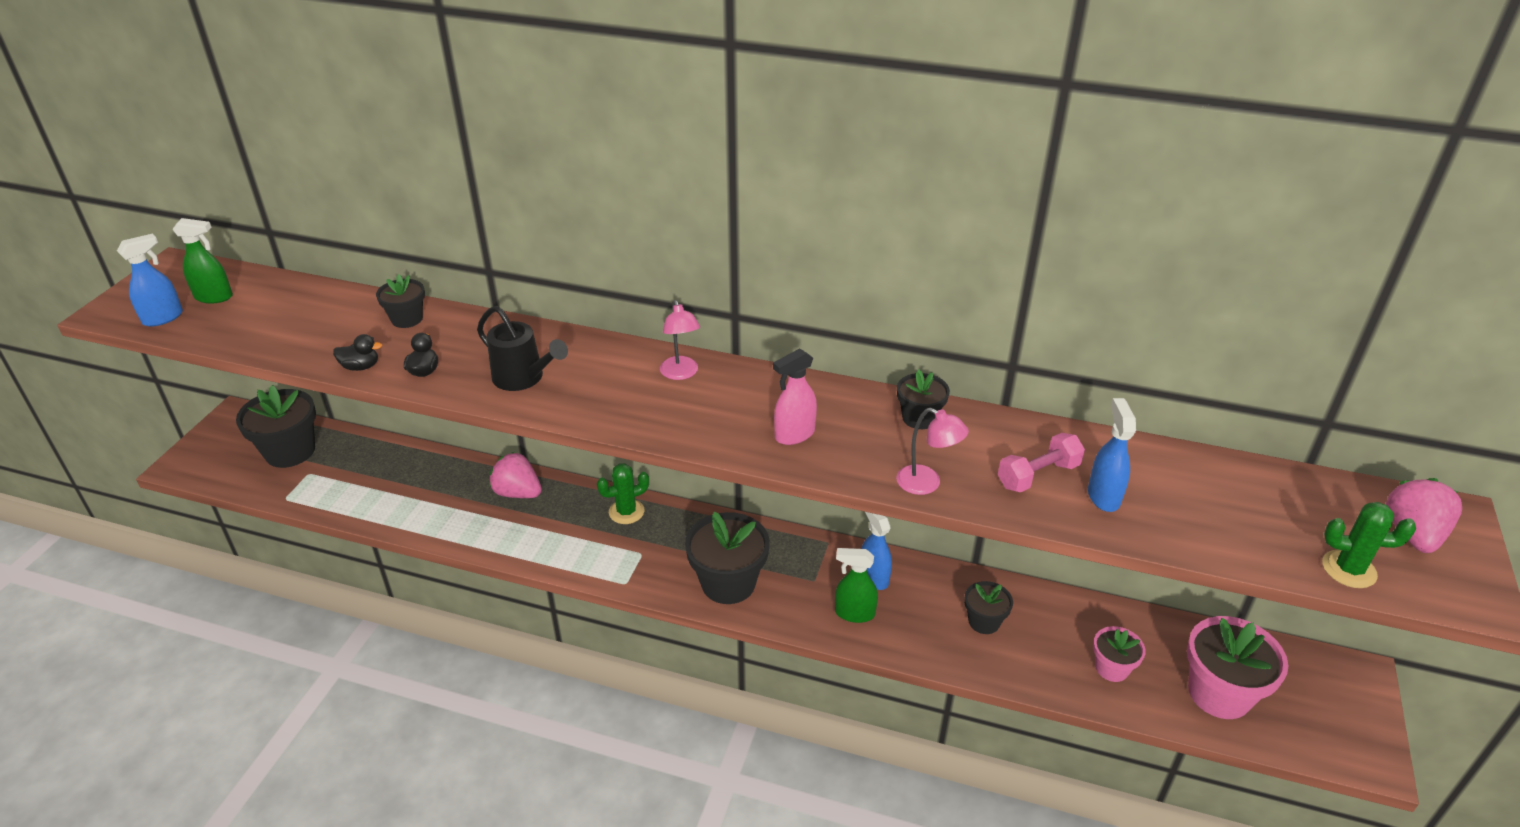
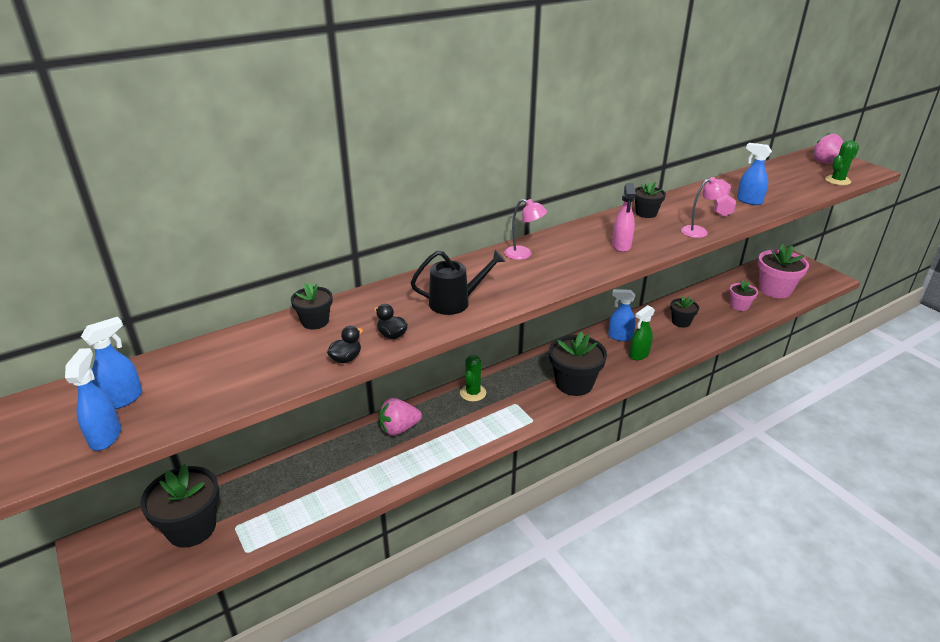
camera: 50 degrees left, 5 degrees down
(214, 297) = (123, 399): green spray bottle -> blue spray bottle

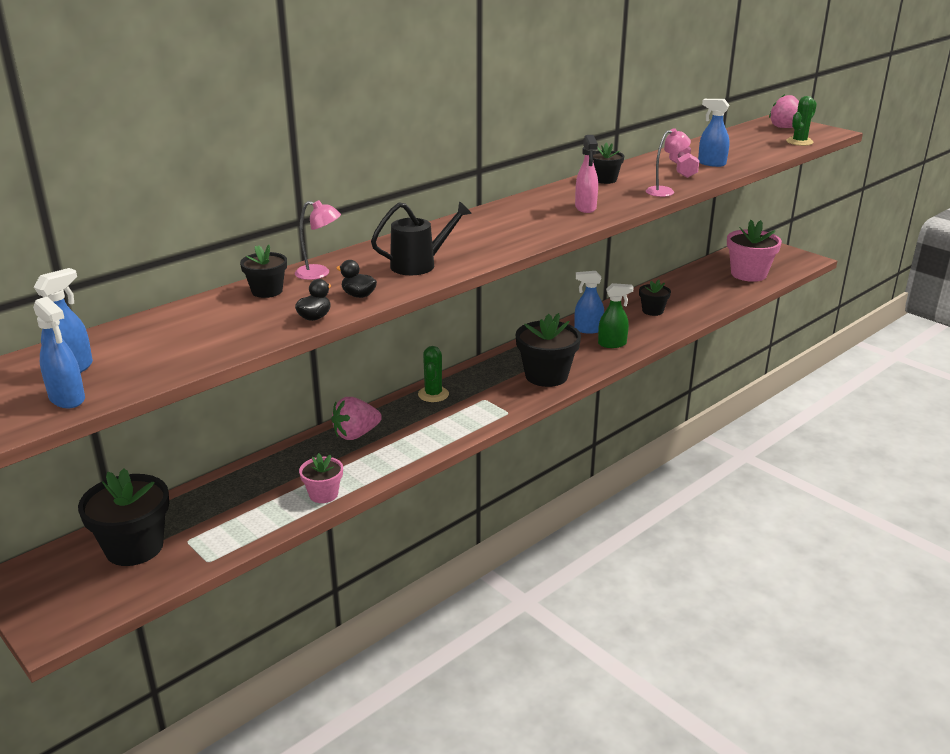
camera: 10 degrees left, 5 degrees down
(106, 436) = (67, 399): blue spray bottle -> blue spray bottle turned 150 degrees clockwise
(523, 254) = (481, 221): pink lamp -> pink lamp (319, 273)
(639, 355) = (612, 344): green spray bottle -> green spray bottle turned 135 degrees counterclockwise
(739, 306) = (713, 291): pink flower pot -> pink flower pot (323, 494)

